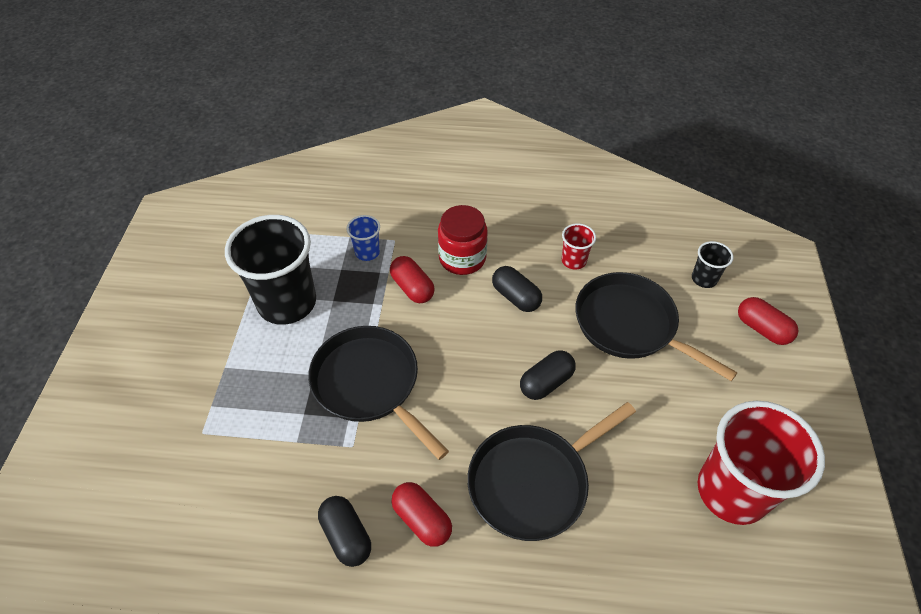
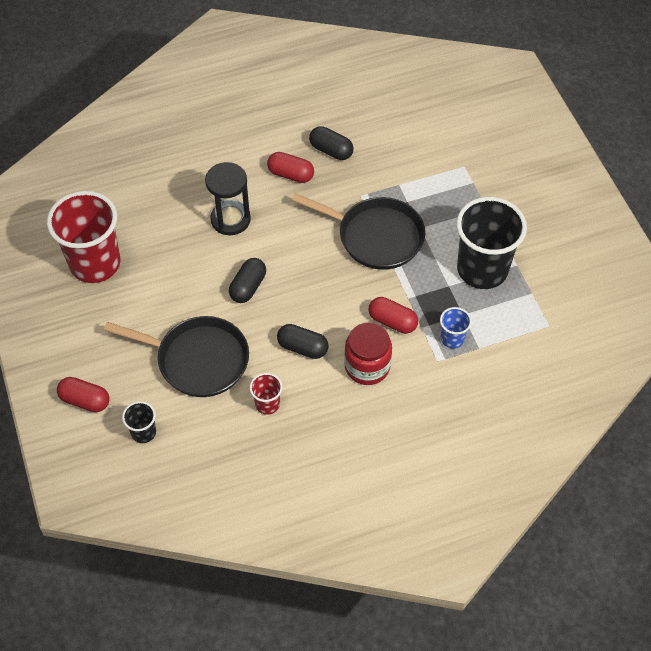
camera: 155 degrees right, 5 degrees up
(533, 482) = (230, 219): black pan -> black hourglass

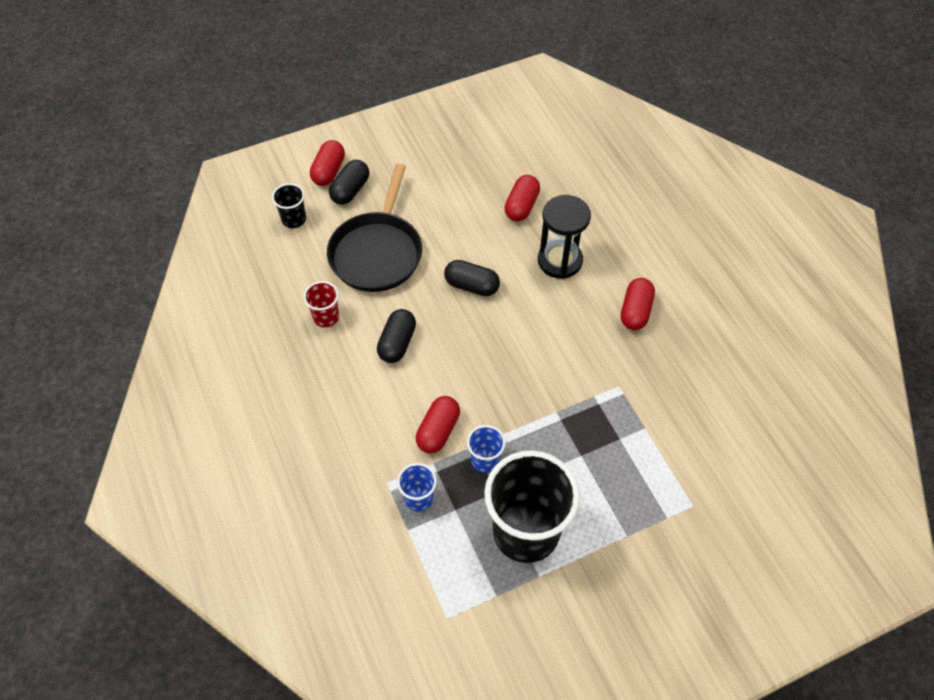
camera: 85 degrees right, 0 degrees up
(95, 263) = (486, 156): red cup -> none
(163, 241) = (521, 206): none -> red capsule
(331, 150) = (682, 349): black capsule -> black capsule (350, 190)
(367, 366) = (376, 408): red jar -> none
(376, 236) = (559, 407): black pan -> none
(421, 291) = (485, 460): none -> blue cup

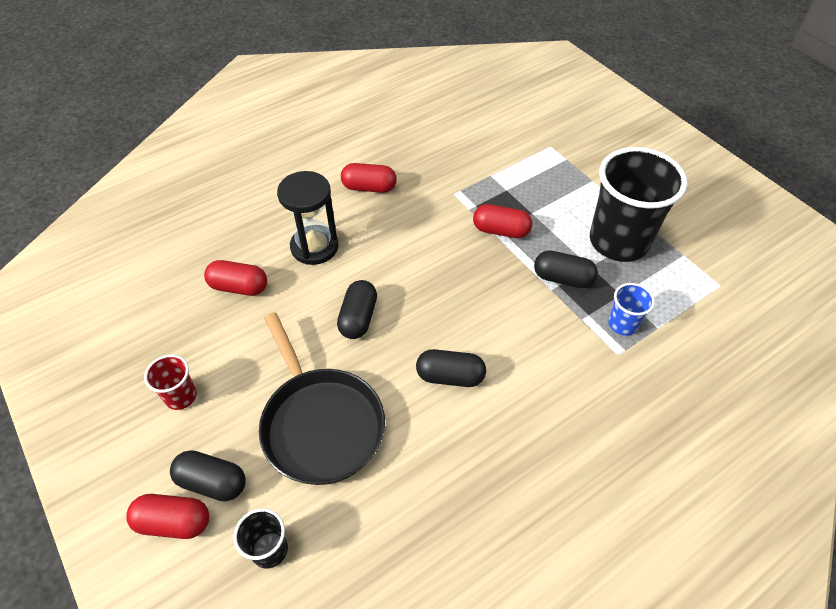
camera: 100 degrees left, 5 degrees down
(326, 317) = (430, 463): red cup -> red cup (181, 396)
(377, 253) = (321, 424): black pan -> black pan turned 60 degrees clockwise
(438, 431) = (545, 320): red capsule -> red capsule (501, 231)
(485, 460) = (562, 278): blue cup -> black capsule

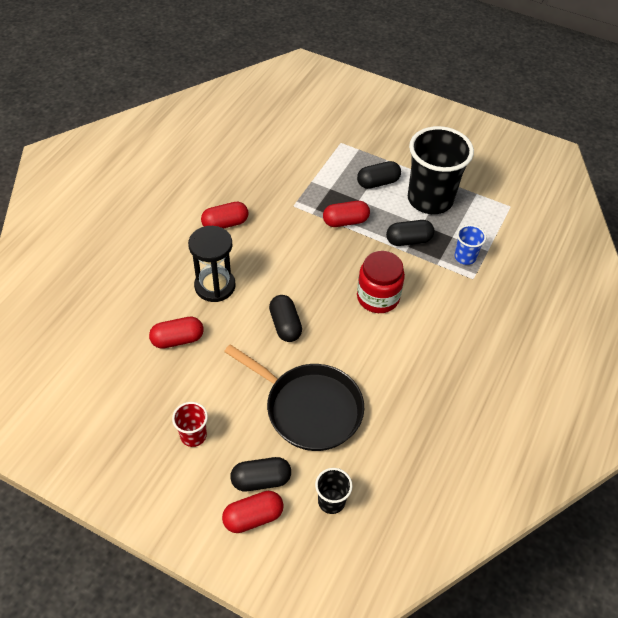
camera: 30 degrees left, 0 degrees up
(450, 376) = (375, 338): black capsule -> black capsule (378, 182)
(484, 329) = (378, 297): none -> red jar

